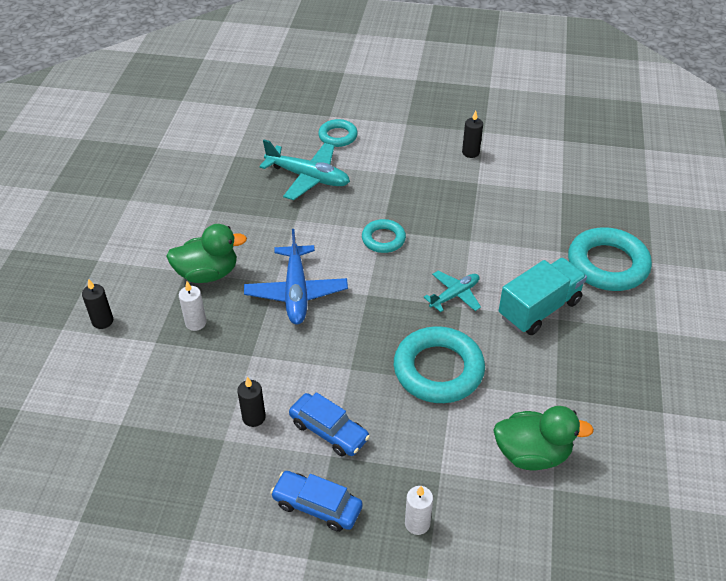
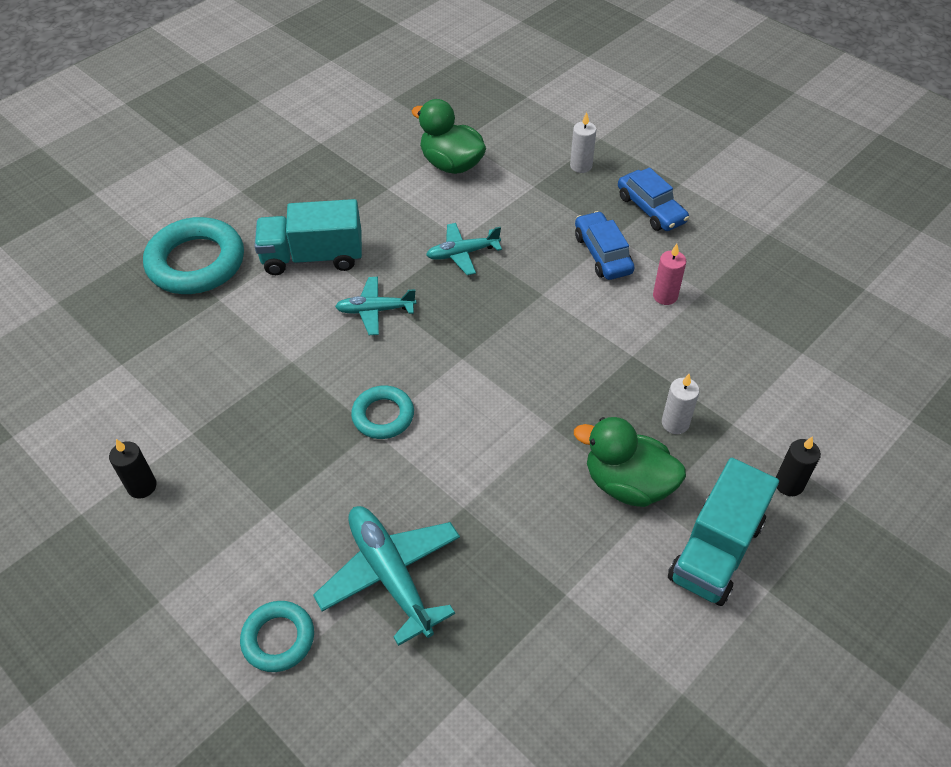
camera: 145 degrees left, 5 degrees up
(137, 264) = (715, 550): none -> turquoise truck
(254, 417) = (665, 296): black candle -> pink candle
(296, 292) = (537, 401): blue plane -> none
(438, 370) = (462, 253): turquoise ring -> turquoise plane

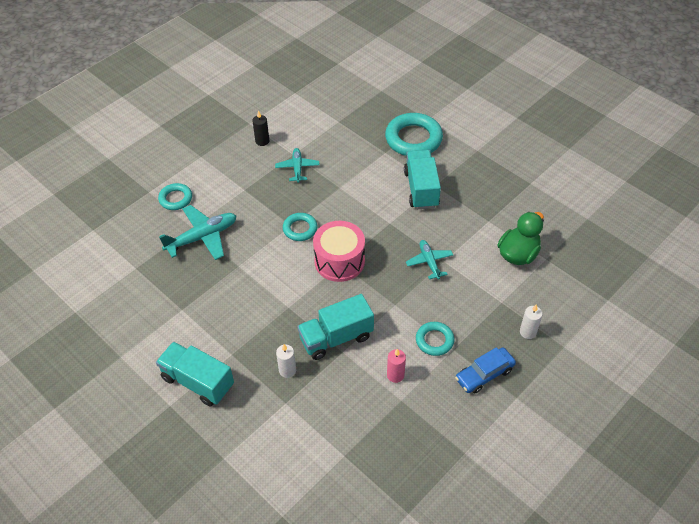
camera: 90 degrees right, 0 degrees up
(375, 310) = (378, 221): turquoise plane -> turquoise plane (297, 168)
(457, 360) = (339, 261): none -> pink drum
(602, 254) = (434, 340): blue car -> turquoise ring
(608, 363) = (336, 338): none -> turquoise truck
(627, 484) = (246, 342): green duck -> none
(789, 484) = (238, 428): black candle -> none

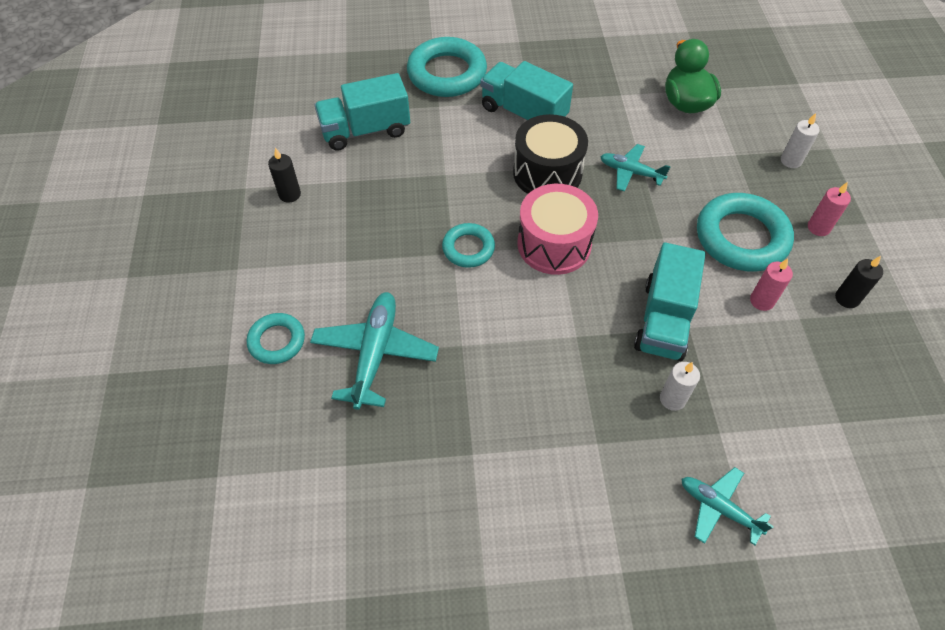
camera: 50 degrees left, 5 degrees up
(198, 382) = (610, 511): turquoise truck -> turquoise truck (365, 130)
(297, 168) = (372, 190): turquoise plane -> turquoise plane (718, 508)
(387, 227) = (547, 173): none -> black drum
(434, 340) = (741, 237): turquoise ring -> turquoise ring, size x1.80
(440, 416) = (847, 298): none -> black candle
(484, 374) = (818, 227): blue car -> pink candle

